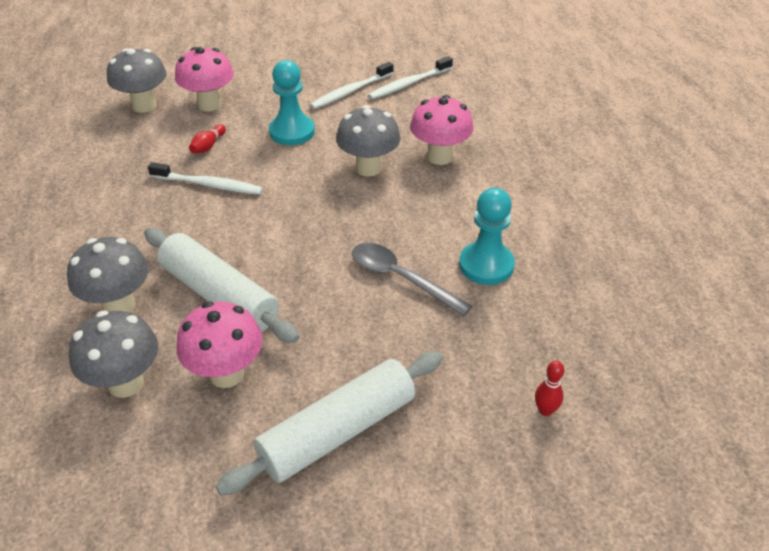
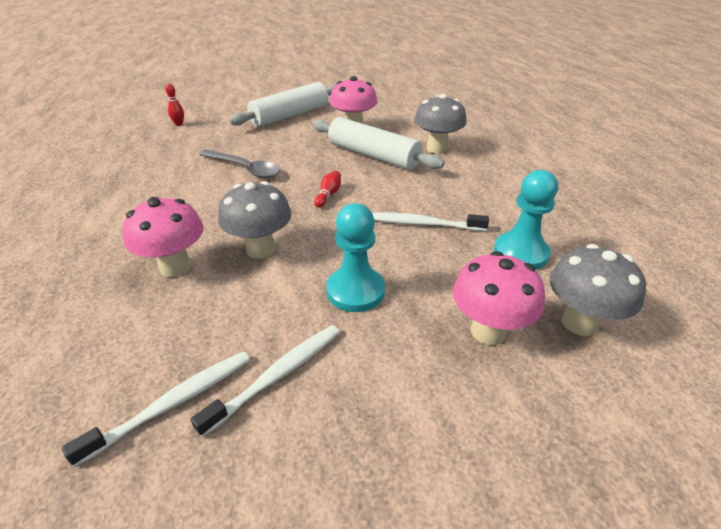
camera: 175 degrees right, 5 degrees down
(126, 383) = (407, 123): grey mushroom -> none
(208, 146) = (449, 265): red bowling pin -> red bowling pin (328, 195)
(486, 265) = (176, 178): turquoise pawn -> turquoise pawn (520, 253)

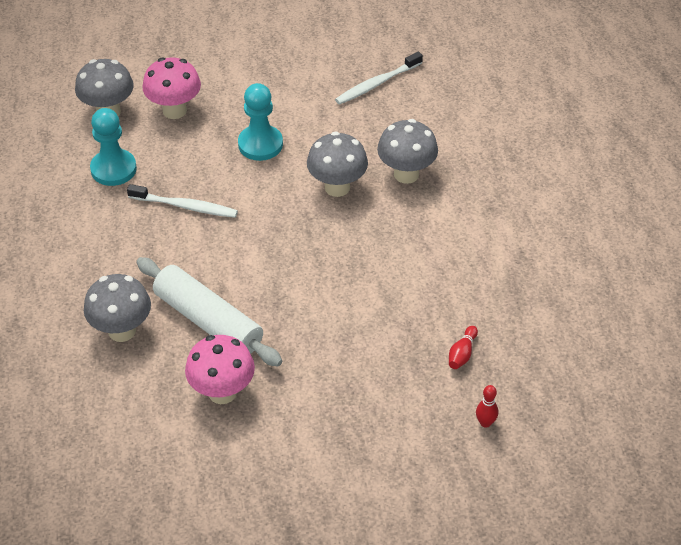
camera: 175 degrees left, 10 degrees up
(175, 267) = (406, 174): pink mushroom -> grey mushroom
(245, 169) = (368, 304): grey spoon -> none
(277, 376) = (317, 93): white toothbrush -> none
(290, 115) = (317, 440): white rolling pin -> none
(328, 195) = (271, 252): red bowling pin -> red bowling pin (462, 354)

